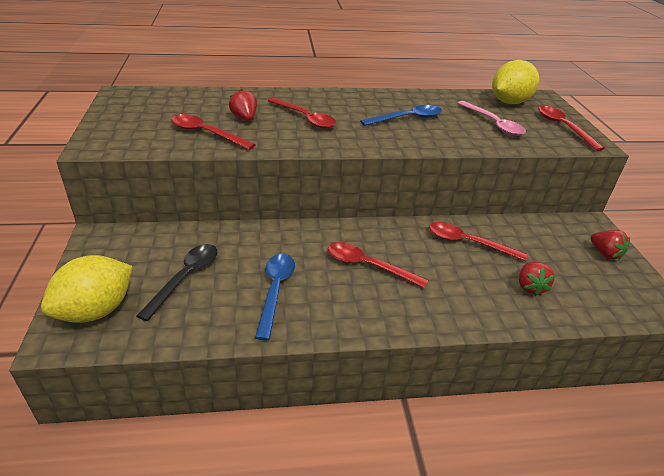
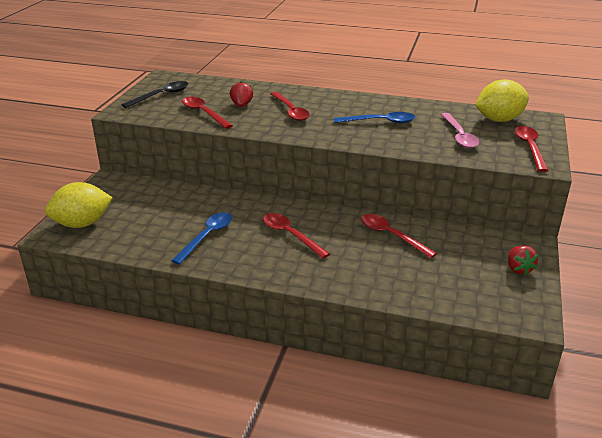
camera: 25 degrees right, 5 degrees down
(185, 278) = (150, 216): black spoon -> black spoon (161, 95)
(530, 287) = (417, 277): red strawberry -> none

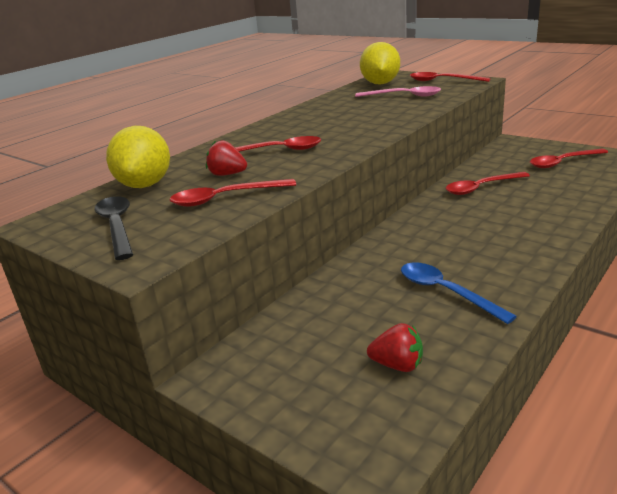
camera: 65 degrees left, 5 degrees down
(82, 224) = (352, 419): yellow lemon -> yellow lemon (145, 185)
(290, 235) = (462, 236): red spoon -> red spoon (562, 162)
(380, 122) = (347, 117): blue spoon -> none
(518, 269) = (549, 150): red strawberry -> red strawberry (397, 365)

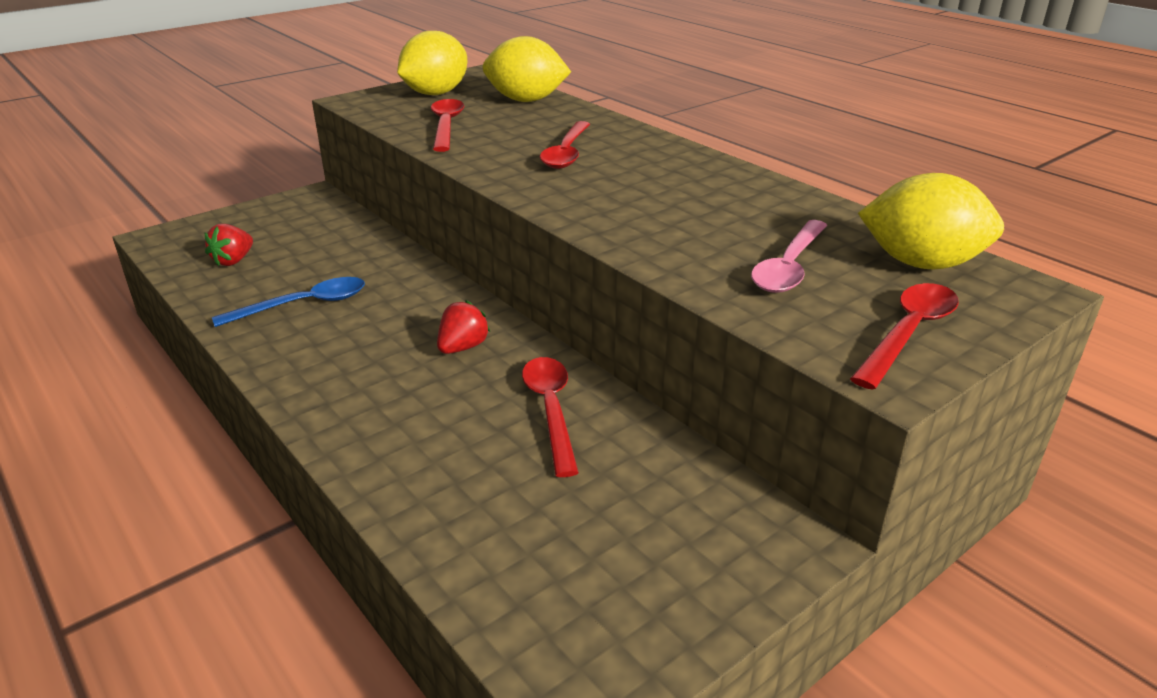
camera: 100 degrees right, 5 degrees up
(117, 226) = (435, 93): black spoon -> yellow lemon
(227, 174) = (513, 129): red strawberry -> red strawberry (462, 347)
(562, 162) = (606, 562): red spoon -> none

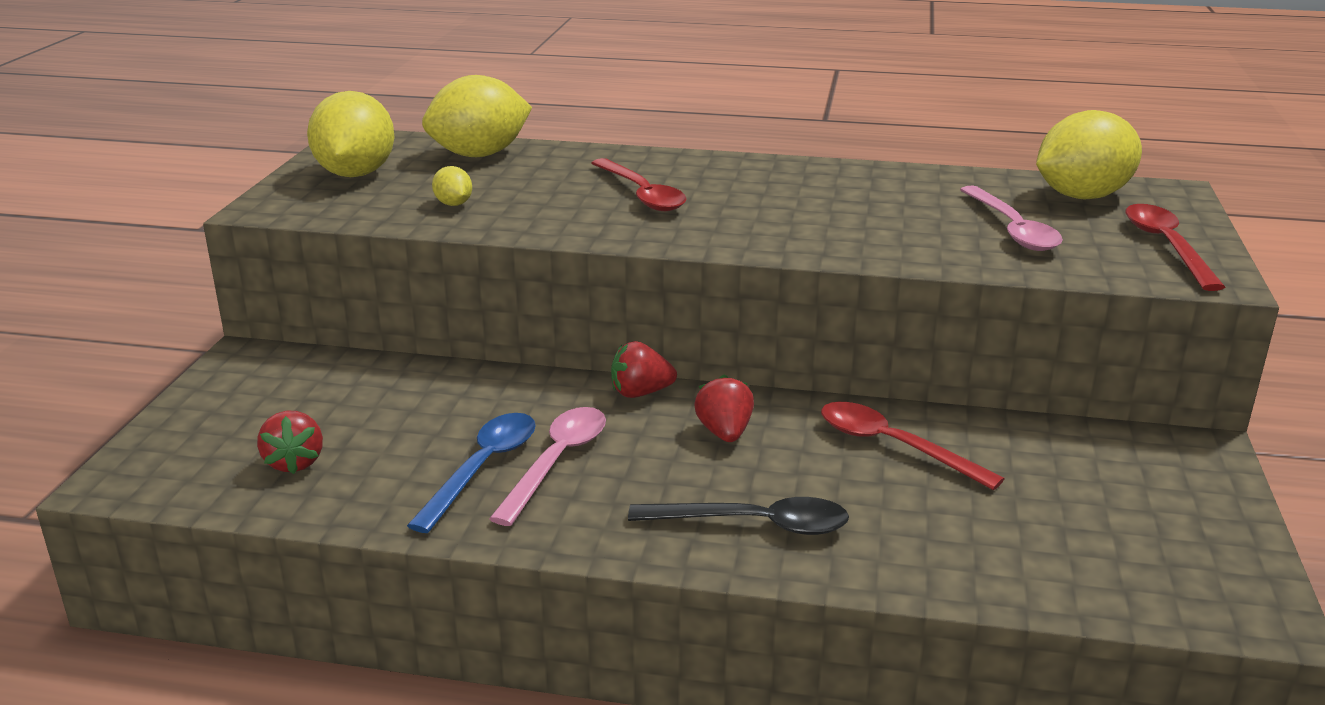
camera: 40 degrees left, 5 degrees down
(343, 319) = (556, 462): none -> pink spoon
(372, 413) = (753, 524): none -> black spoon
(446, 126) = (453, 204): red spoon -> yellow lemon
(461, 299) = (640, 393): none -> red strawberry

